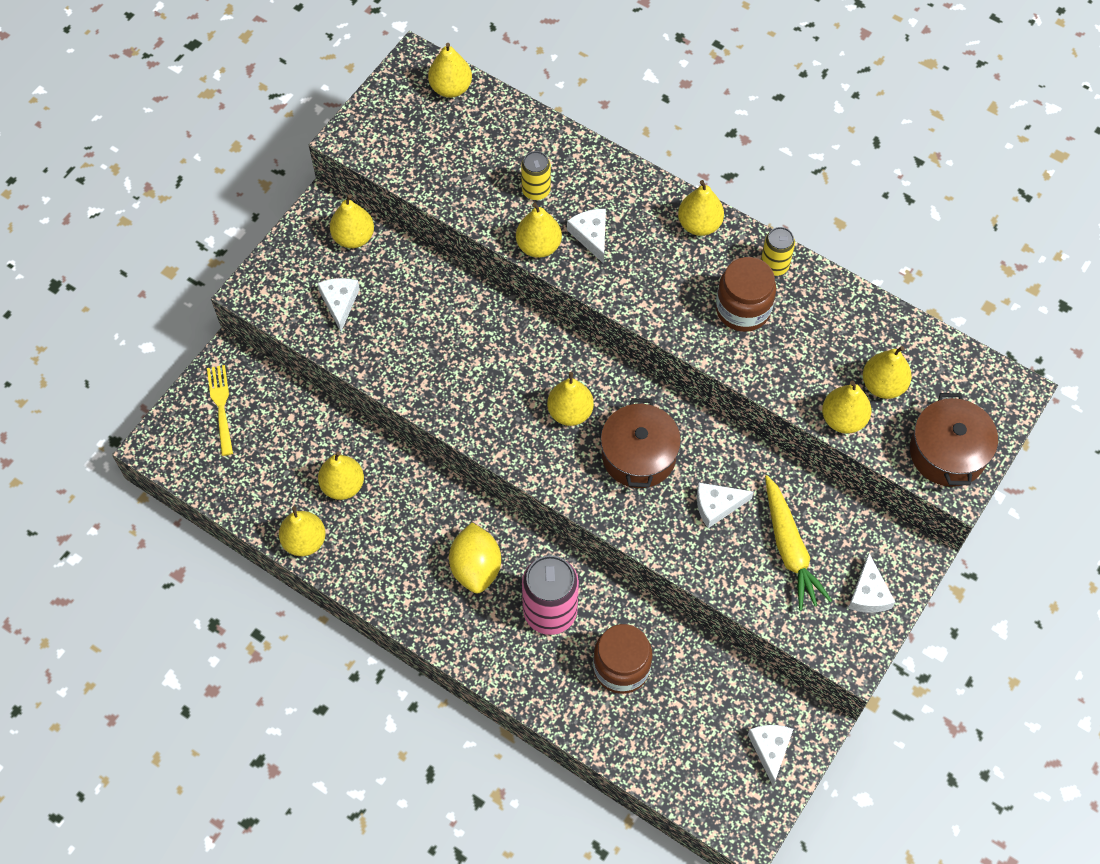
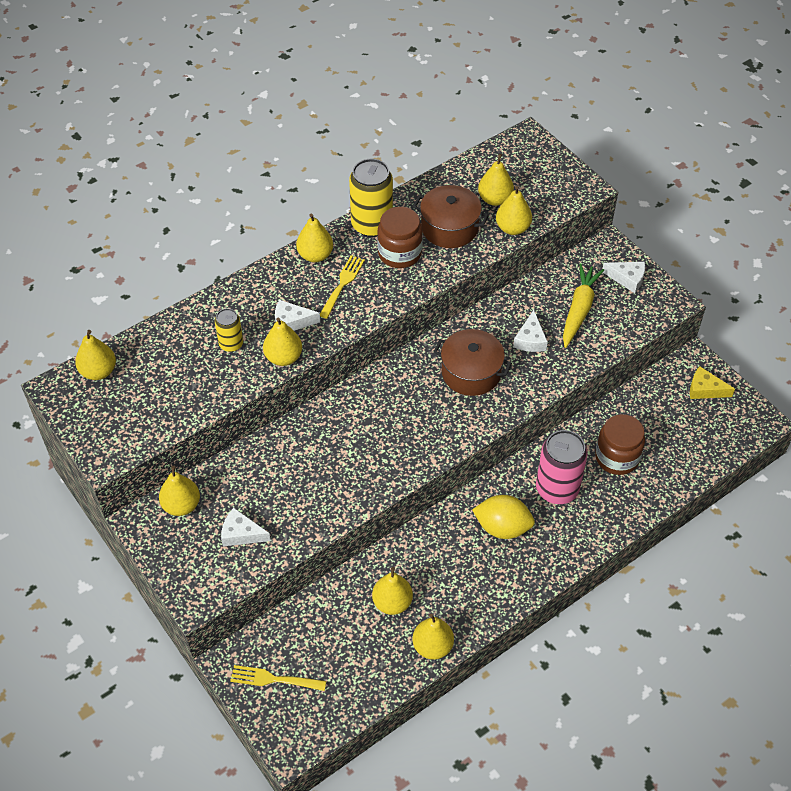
camera: 70 degrees left, 10 degrees down
(570, 412) = (416, 404): yellow pear -> none
(668, 266) = (342, 284): none -> yellow fork
(770, 749) = (705, 389): white cheese -> yellow cheese
(774, 265) = (372, 225): yellow can -> yellow can, size x1.81
(789, 549) = (579, 309): yellow carrot -> yellow carrot turned 75 degrees counterclockwise
(947, 452) = (559, 184): brown pot -> brown pot (449, 228)

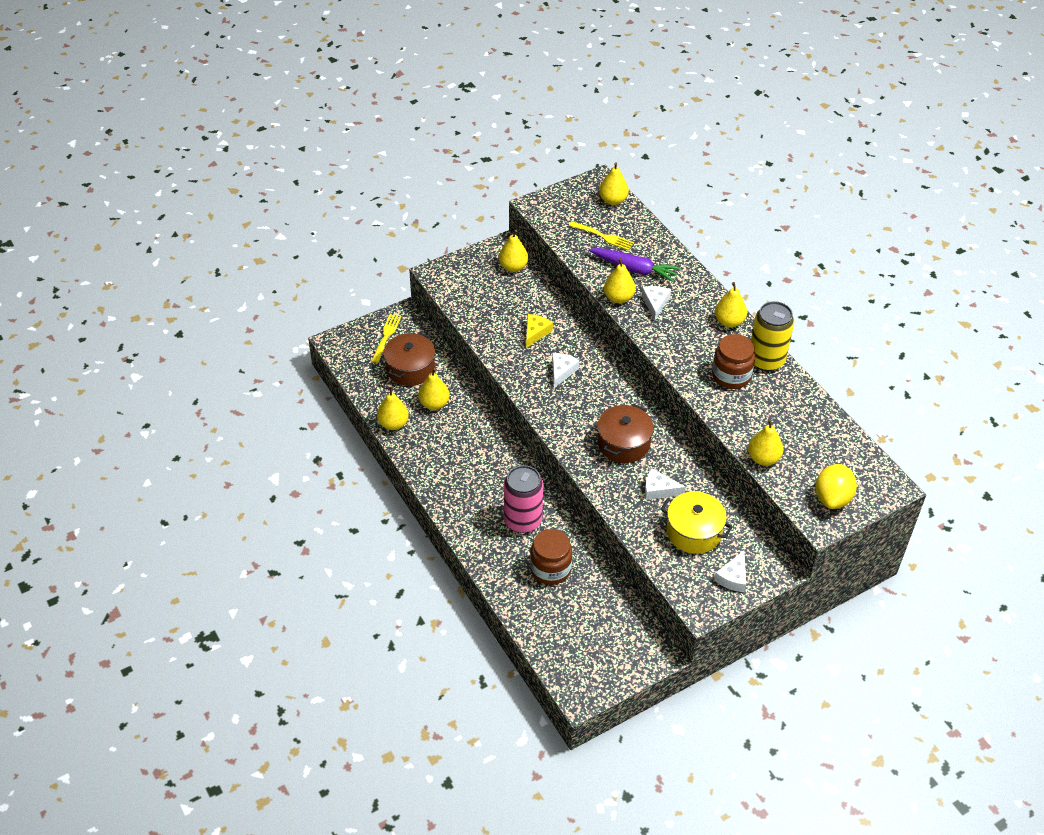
camera: 95 degrees right, 5 degrees down
(231, 344) = (634, 269): yellow can -> purple carrot
(241, 533) = (484, 297): white cheese -> white cheese (562, 371)
(342, 284) = (695, 337): yellow fork -> yellow fork (603, 236)
(449, 228) = (763, 413): brown pot -> brown pot (410, 369)
(495, 199) = (801, 450): yellow pear -> none
(502, 527) = (490, 478): yellow lemon -> yellow lemon (832, 498)
(579, 309) = (693, 532): yellow carrot -> yellow pot
(705, 389) = (622, 655): yellow cheese -> yellow cheese (535, 333)

